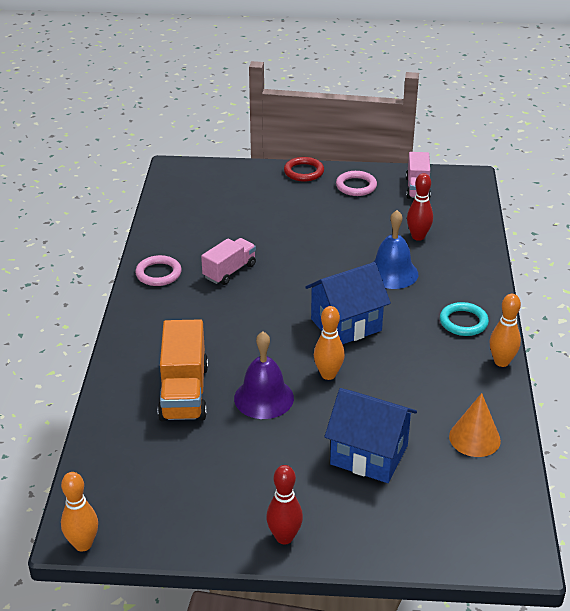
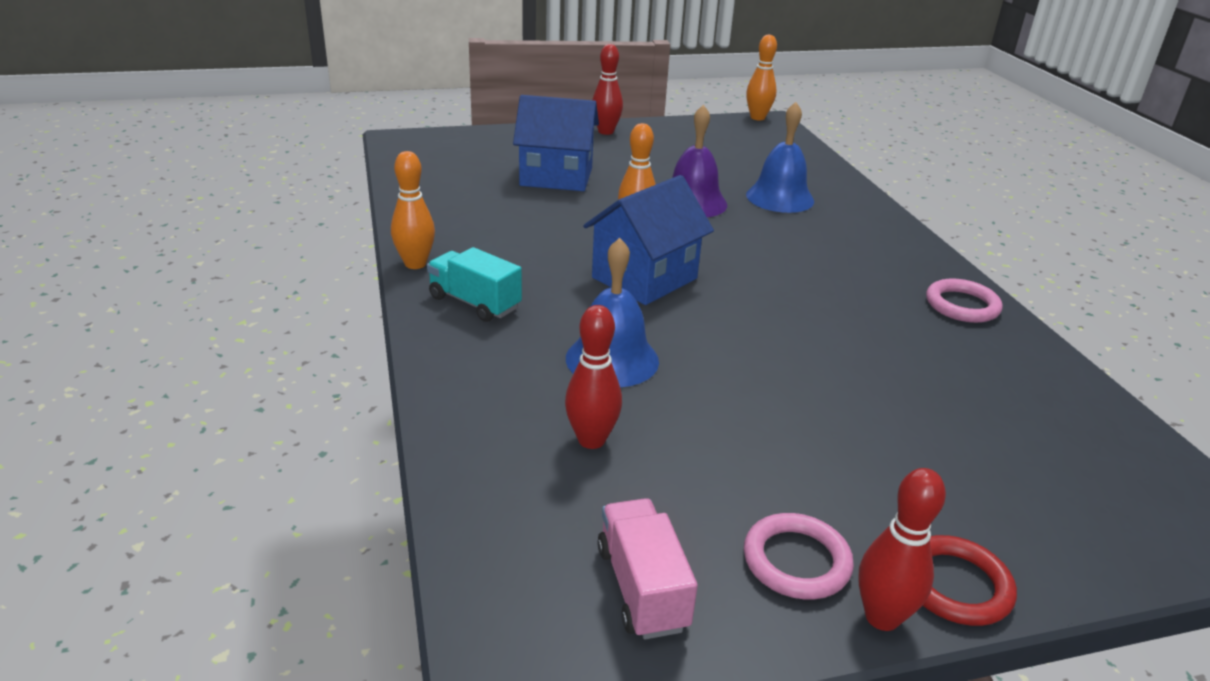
camera: 160 degrees right, 5 degrees down
(184, 392) = (780, 198): orange truck -> blue bell
(229, 271) = (868, 323): pink truck -> none
(338, 169) = (882, 617): none -> red bowling pin
(463, 322) = (474, 303): turquoise ring -> turquoise truck
(474, 438) = (447, 197): orange cone -> none

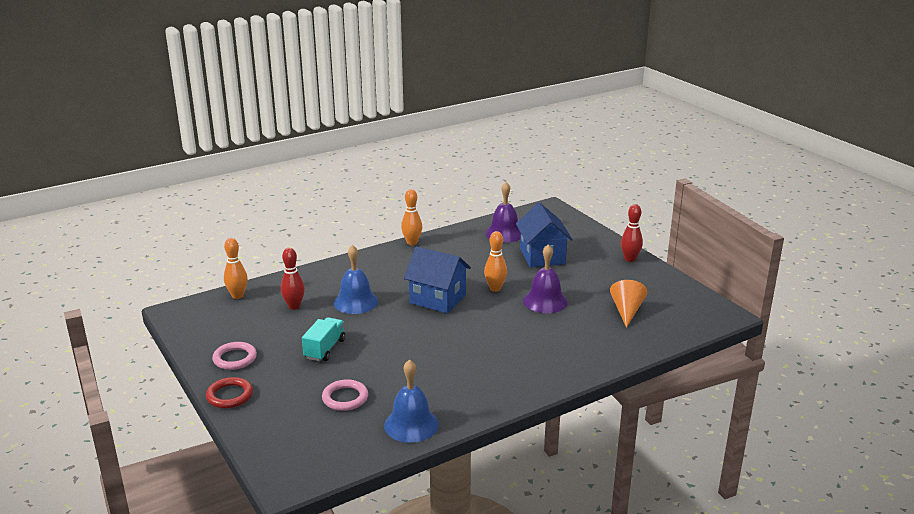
camera: 75 degrees right, 5 degrees down
(456, 185) = (504, 233): none -> purple bell
(474, 303) = (385, 263): turquoise truck -> turquoise truck (325, 349)
(642, 588) = (214, 328): pink truck -> none
(741, 163) = (626, 311): none -> orange cone
(757, 118) = (727, 309): orange bowling pin -> orange bowling pin (237, 296)
(780, 198) = (580, 330): blue bell -> blue bell (411, 424)
(882, 617) = (209, 378): red bowling pin -> none
(962, 305) = (474, 401): pink ring -> pink ring (345, 398)

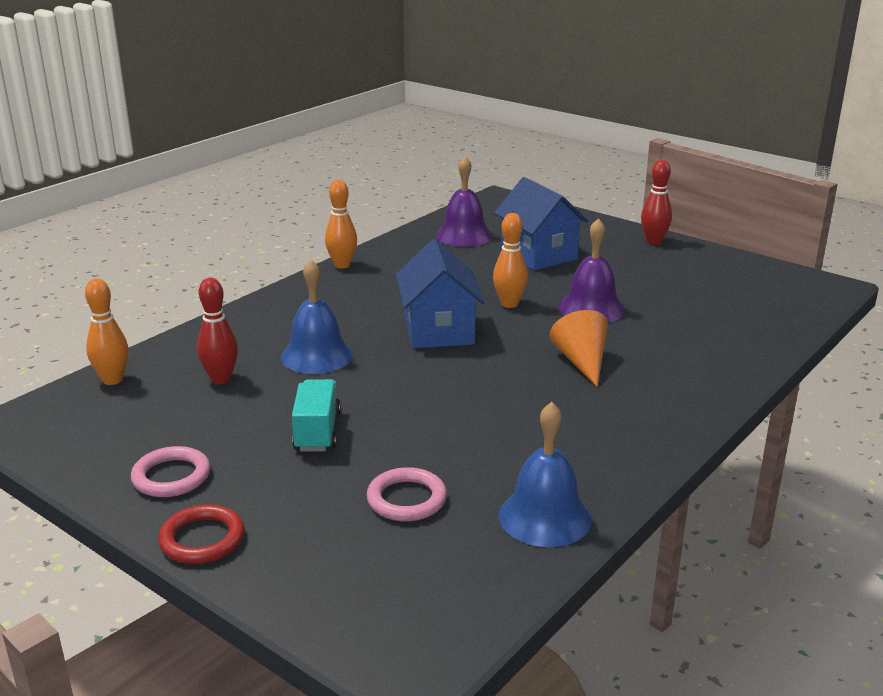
camera: 20 degrees left, 0 degrees up
(437, 299) = (439, 331): blue house -> blue house turned 75 degrees clockwise
(626, 311) = (707, 302): orange cone -> orange cone (581, 362)

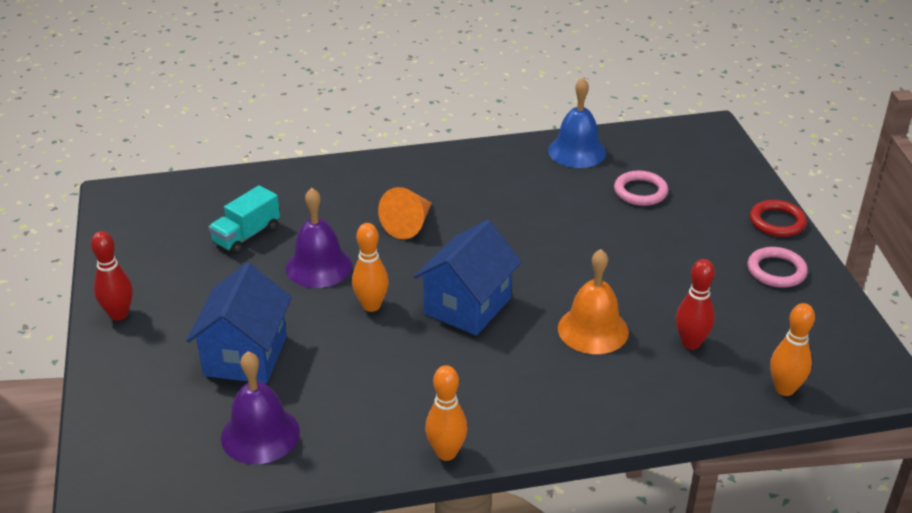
camera: 140 degrees left, 10 degrees up
(317, 355) = (593, 330): blue bell -> orange bell
(317, 432) = (654, 258): turquoise truck -> turquoise truck (246, 235)

